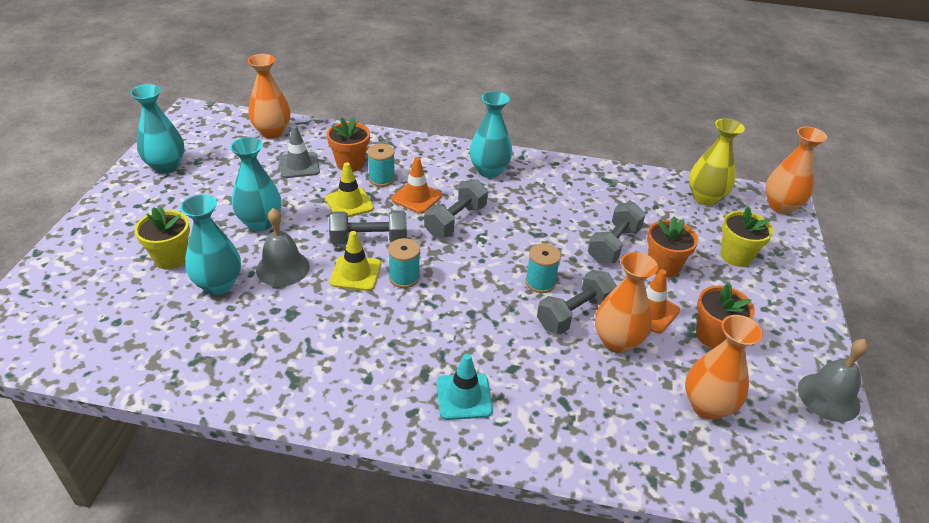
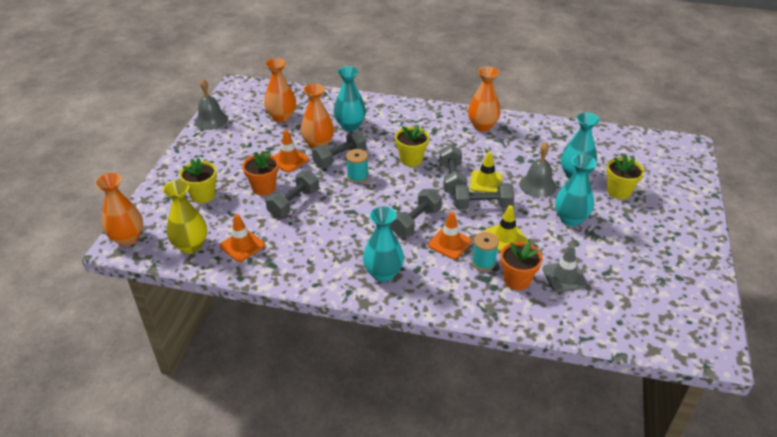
camera: 175 degrees left, 0 degrees up
(166, 166) = (685, 273): turquoise vase -> turquoise vase (350, 126)
(272, 132) = (611, 321): orange vase -> orange vase (482, 126)
(404, 277) = (452, 179): turquoise spool -> grey dumbbell
(463, 312) = (411, 159): none -> yellow flower pot
(464, 397) = (412, 121): turquoise traffic cone -> none
(649, 197) = (242, 246): none -> orange traffic cone
(713, 335) = (256, 147): orange flower pot -> none

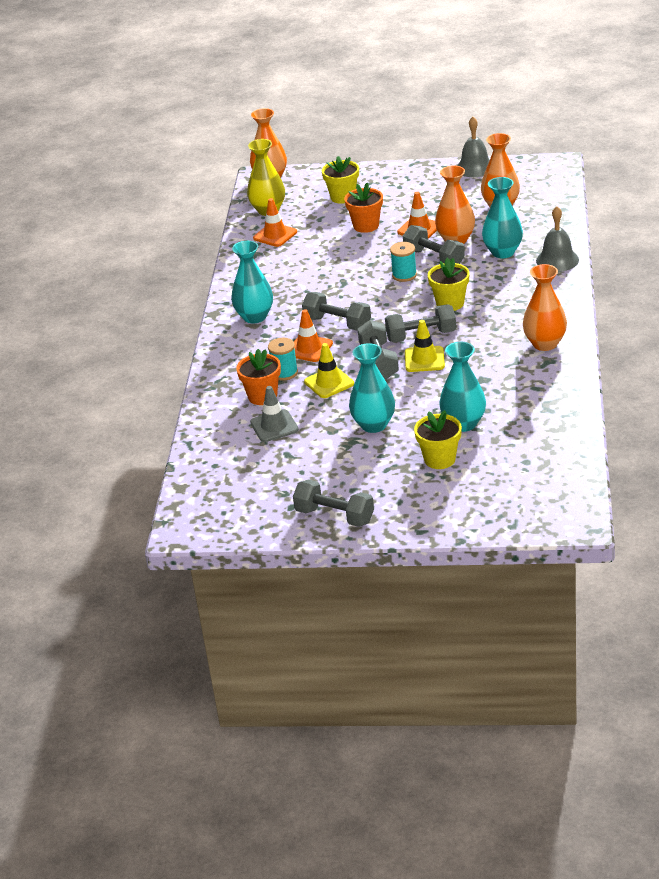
camera: 85 degrees right, 5 degrees down
(294, 203) = (346, 247): grey dumbbell -> grey dumbbell (335, 516)
(537, 185) = (431, 397): grey bell -> grey bell (557, 260)

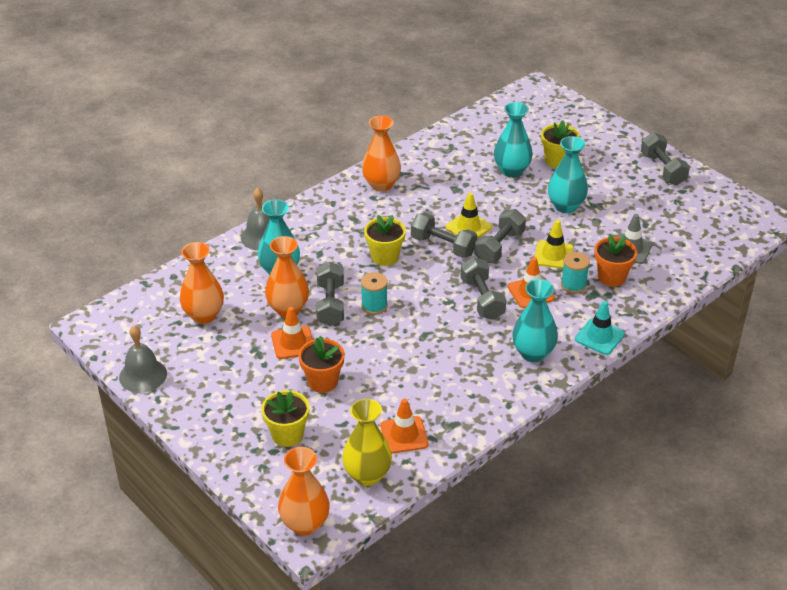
camera: 140 degrees left, 5 degrees up
(221, 353) = (599, 337): none -> turquoise traffic cone

